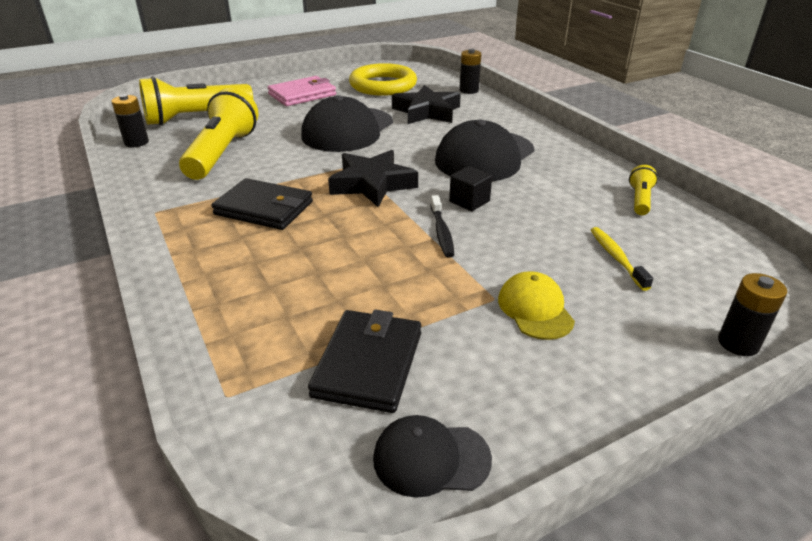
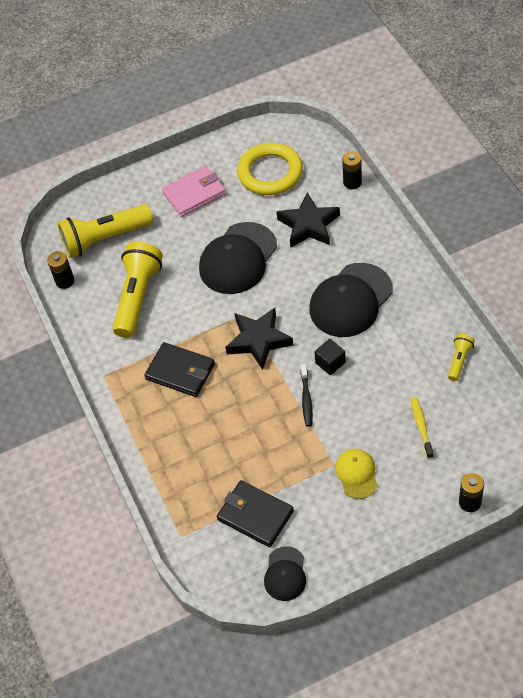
camera: 10 degrees right, 20 degrees up
(368, 364) = (255, 515): black wallet -> black wallet turned 75 degrees counterclockwise
(431, 458) = (285, 574): black cap -> black cap turned 90 degrees counterclockwise

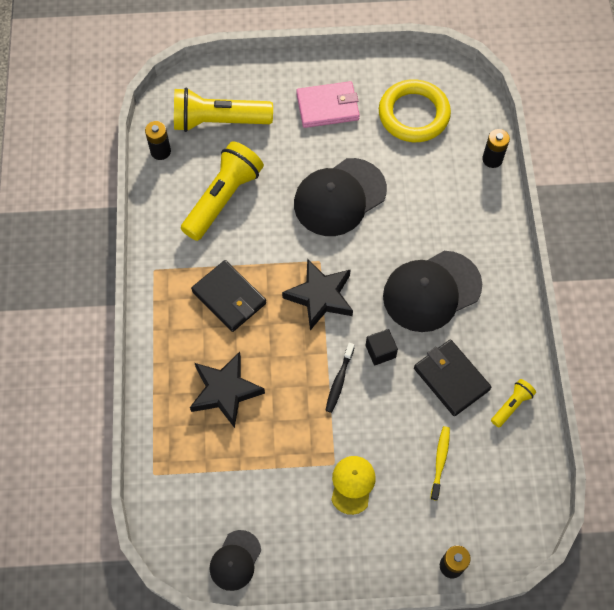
camera: 15 degrees right, 10 degrees up
(255, 515) = (234, 484): black wallet -> black wallet (451, 379)
(309, 225) = (426, 189): black star -> black star (225, 391)

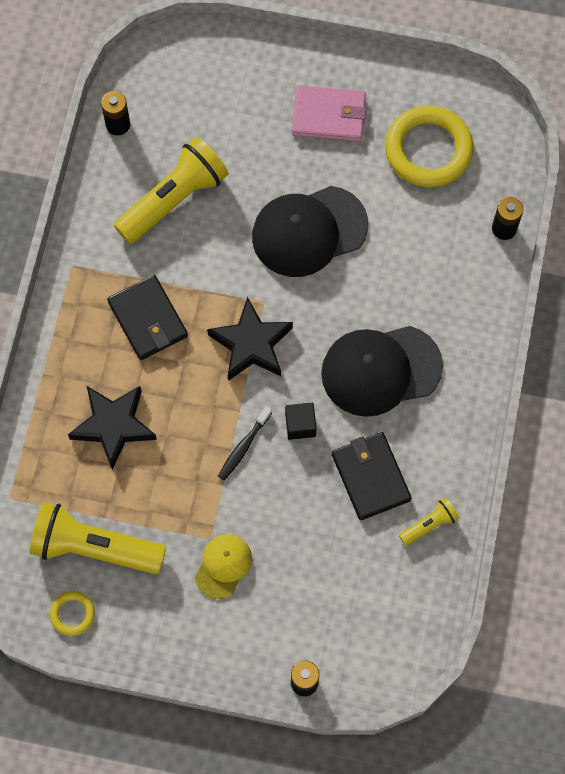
camera: 15 degrees right, 5 degrees up
(219, 121) = (195, 103): yellow flashlight -> yellow flashlight (94, 548)
(235, 560) = (72, 614): black cap -> yellow ring
(440, 461) = (328, 566): yellow toothbrush -> none

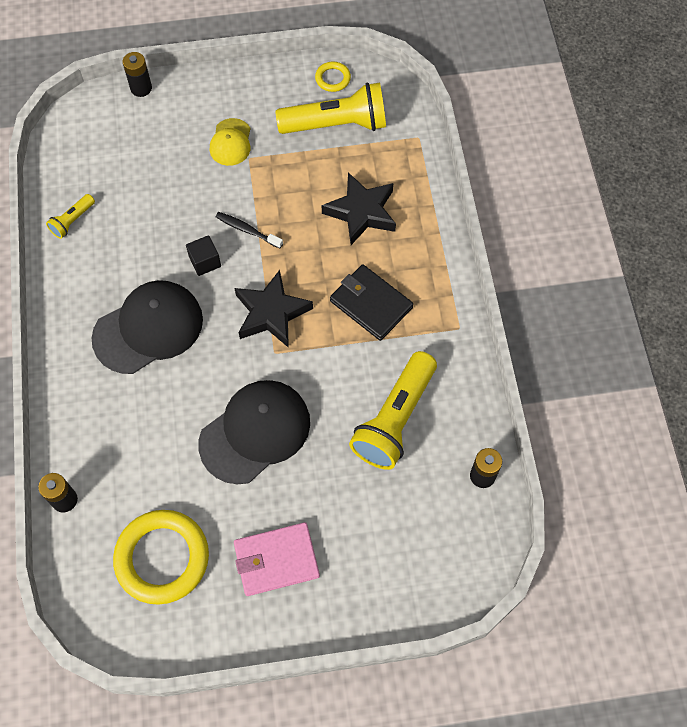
camera: 160 degrees right, 5 degrees down
(243, 447) = (247, 230): black toothbrush -> black toothbrush turned 75 degrees counterclockwise
(370, 477) = (132, 241): black wallet -> none

